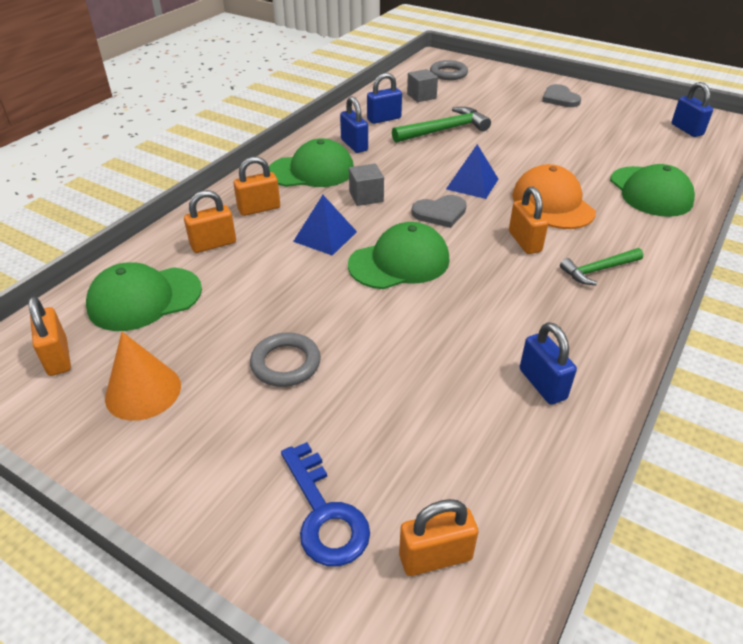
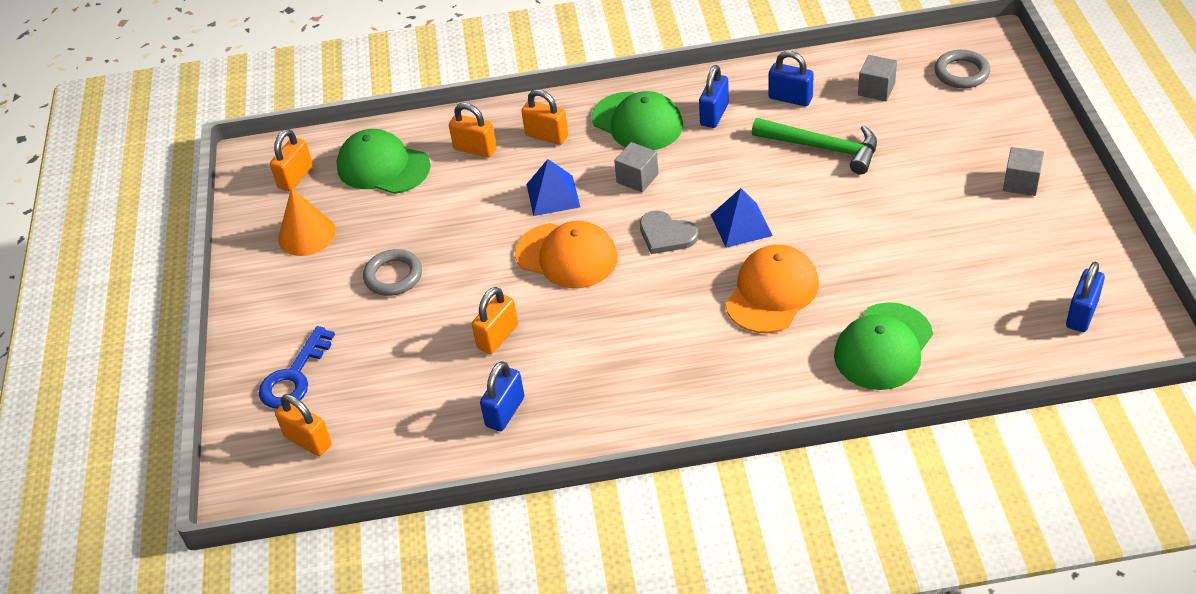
camera: 55 degrees right, 5 degrees up
(399, 262) = (566, 256): green cap -> orange cap
(524, 242) = (683, 308): orange padlock -> orange padlock (498, 337)
(560, 98) = (1021, 183): grey heart -> grey cube
(598, 270) = (692, 374): green hammer -> none

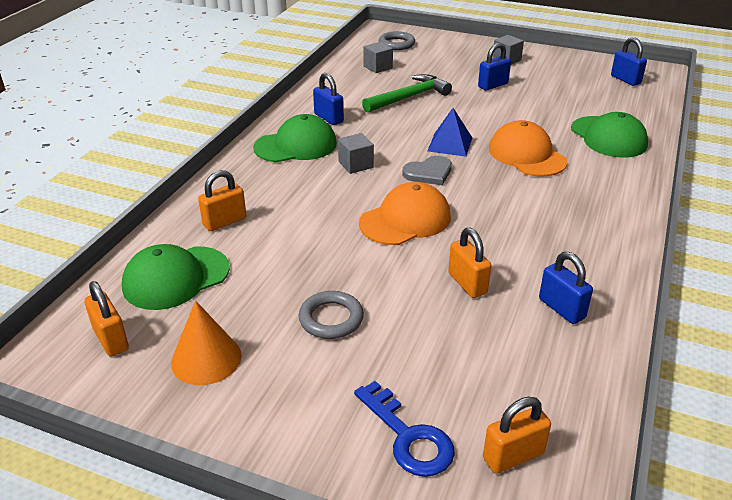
camera: 65 degrees left, 10 degrees down
(546, 136) = (257, 185): orange padlock -> none
(553, 195) = (329, 204): blue pyramid -> none
(790, 98) = (349, 91): blue padlock -> blue padlock (493, 85)

